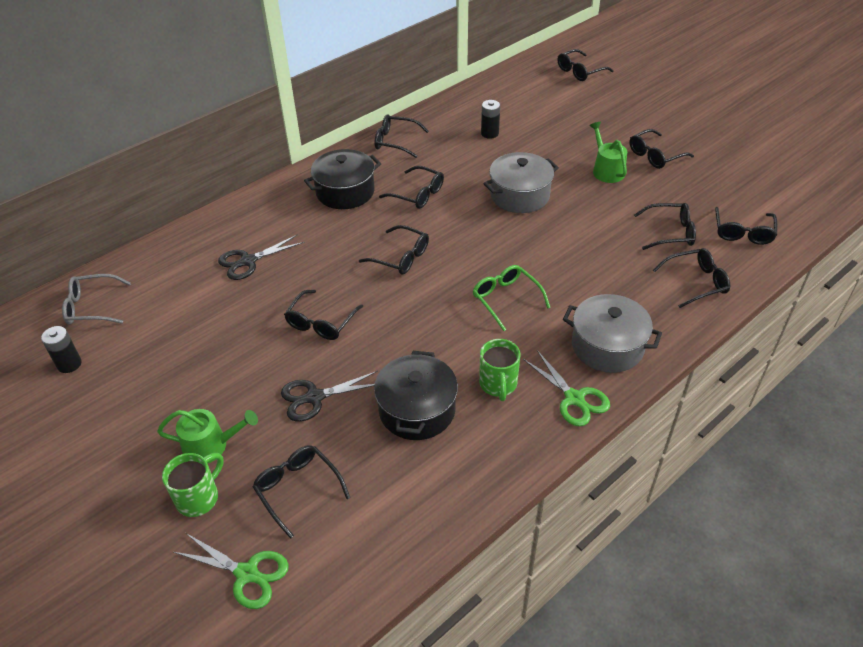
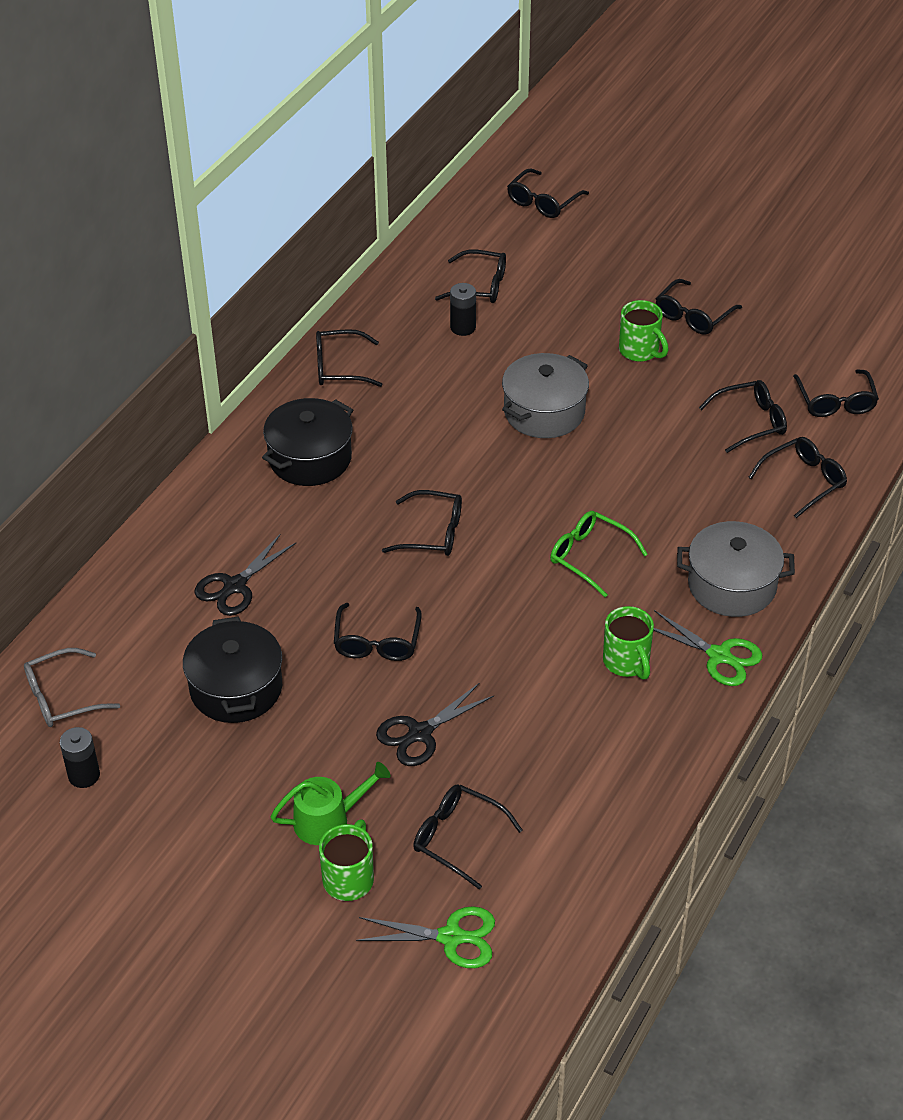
camera: 20 degrees left, 0 degrees up
(417, 194) = (410, 440): black glasses -> black glasses (480, 286)
(417, 410) = (547, 716): black pot -> black pot (236, 688)
(606, 170) = (640, 351): green watering can -> green mug

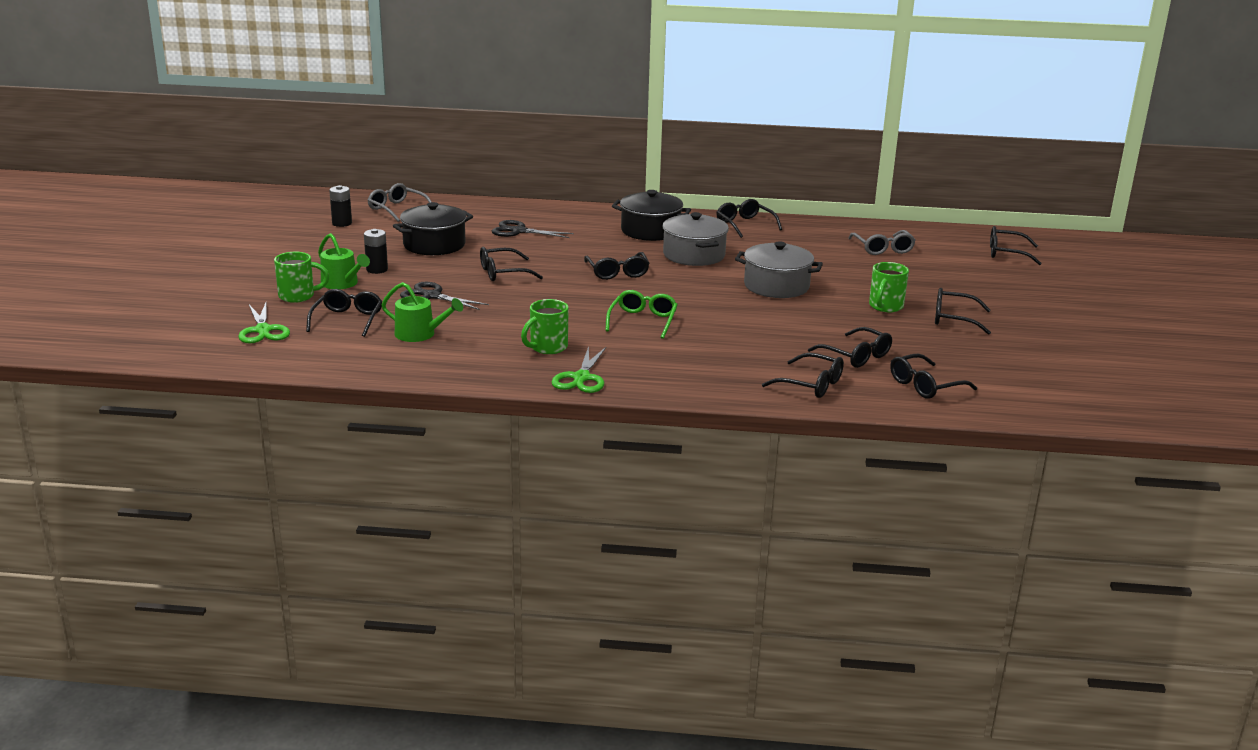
camera: 65 degrees right, 20 degrees down
(463, 327) = (831, 250): black battery -> black battery (377, 269)
(480, 286) = (883, 249): black glasses -> grey glasses
(536, 773) = (419, 334): none -> green watering can
(731, 585) = (661, 373): grey pot -> grey pot (694, 255)

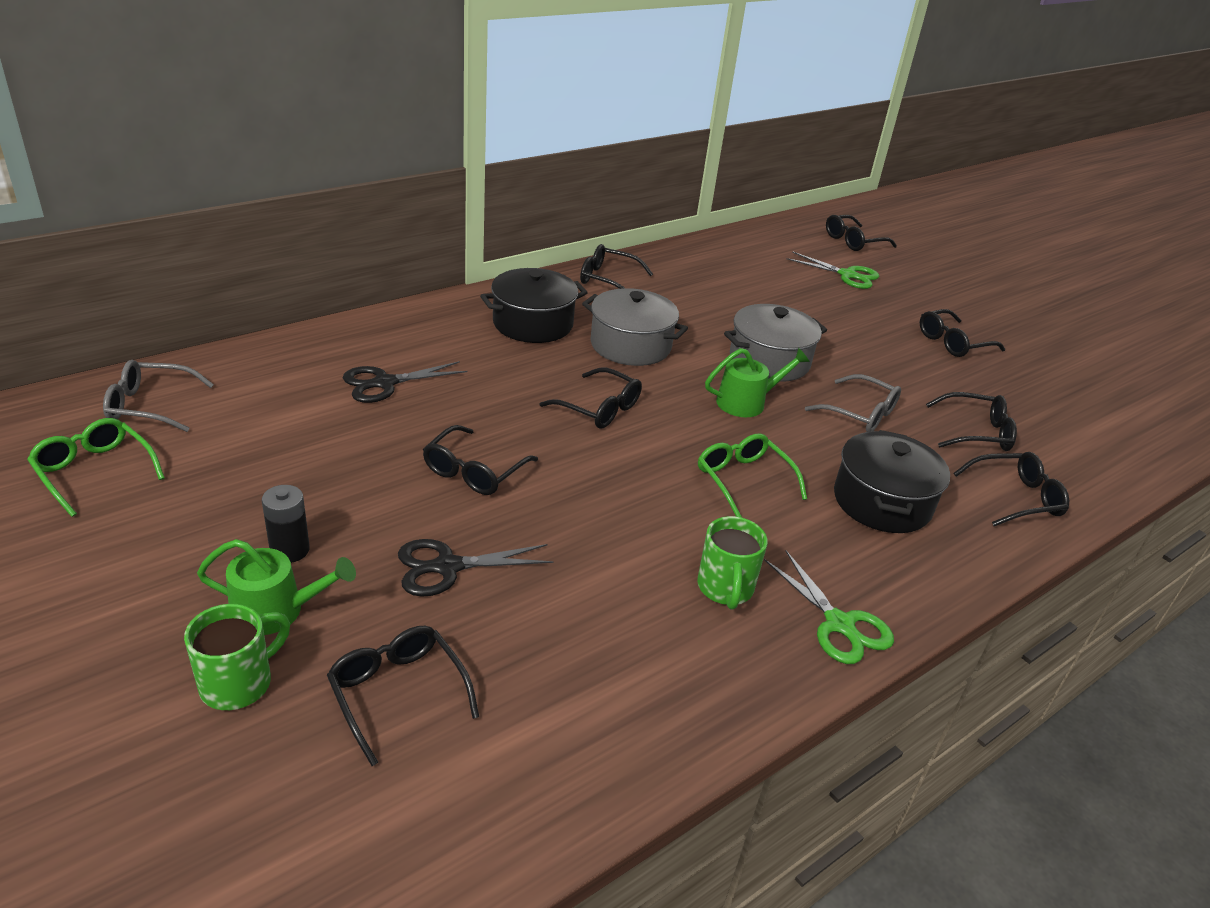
camera: 45 degrees left, 10 degrees up
(263, 330) = (289, 813): green scissors -> green scissors (847, 275)
(342, 223) = (94, 472): black battery -> green glasses
(419, 334) = (543, 661): green watering can -> green watering can (746, 402)
(434, 245) = (306, 457): black pot -> black pot (882, 502)
(883, 249) = (766, 270): grey glasses -> grey glasses (860, 413)
(885, 307) = (887, 349): green mug -> none
(925, 385) = (1077, 446): black glasses -> none

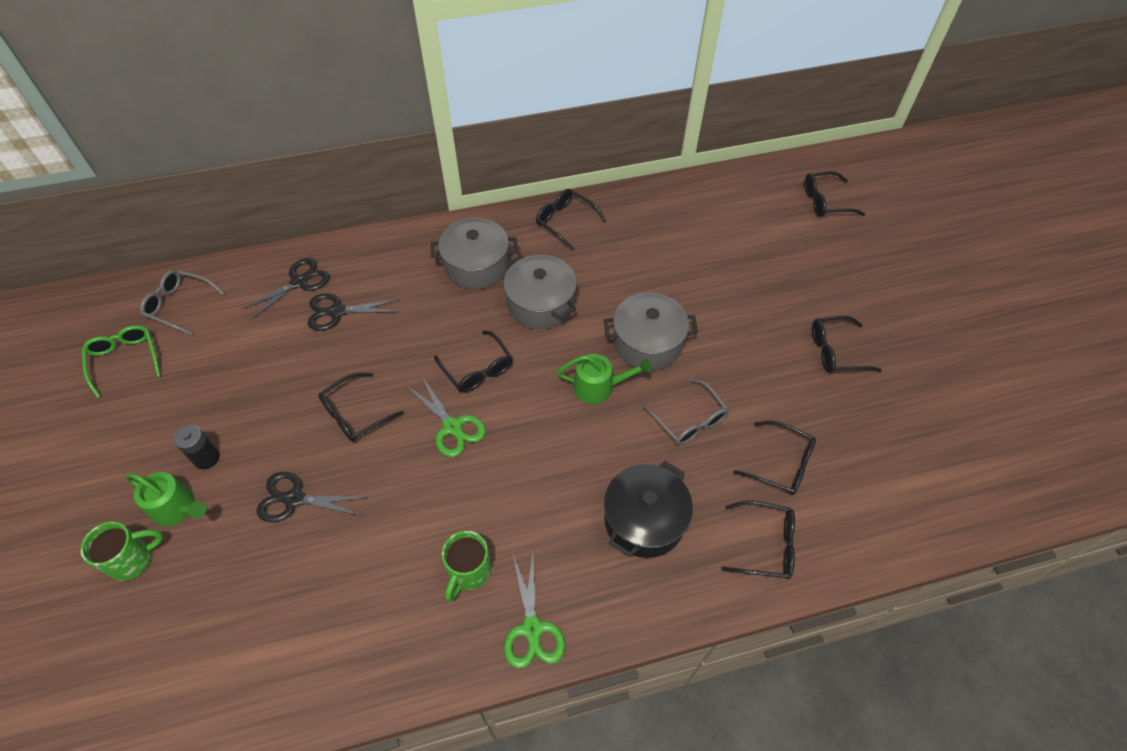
camera: 25 degrees right, 20 degrees up
(314, 363) = (299, 282): none -> black scissors
(398, 693) = (215, 596): black glasses -> none
(533, 324) = (476, 265): black pot -> grey pot
(743, 480) = (546, 470): green glasses -> none
(847, 275) = (789, 247): green scissors -> green scissors (452, 427)

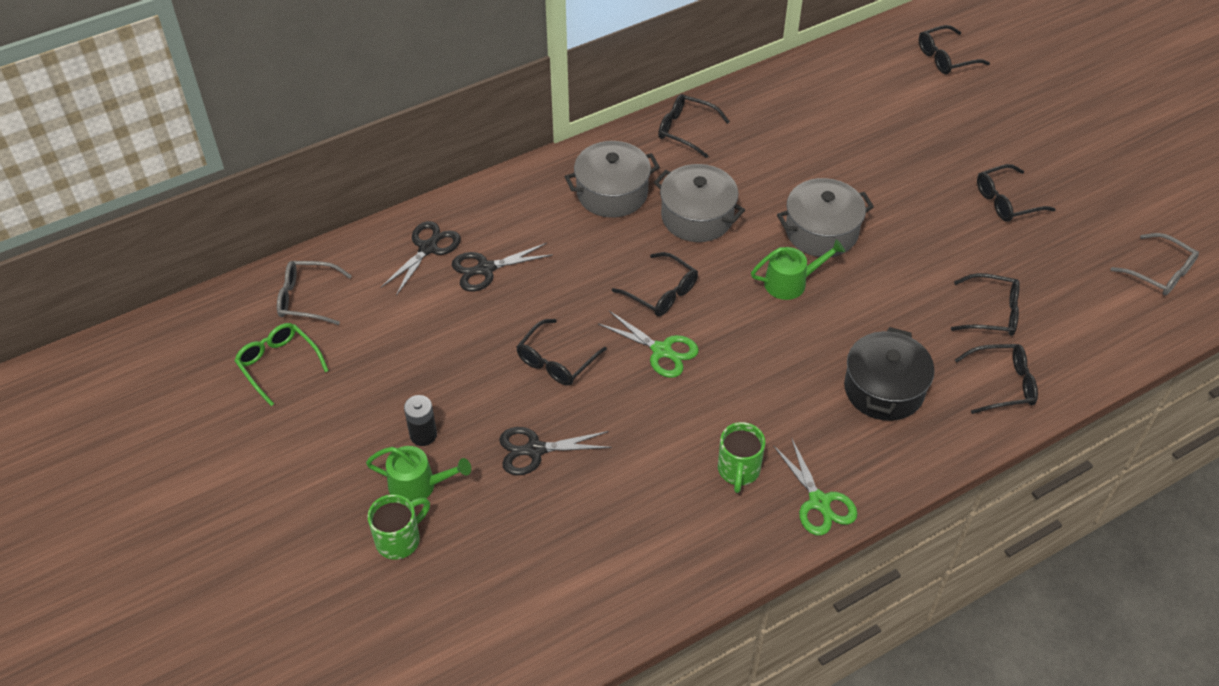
camera: 15 degrees left, 5 degrees down
(689, 419) = (890, 293): grey glasses -> grey glasses (1159, 272)

